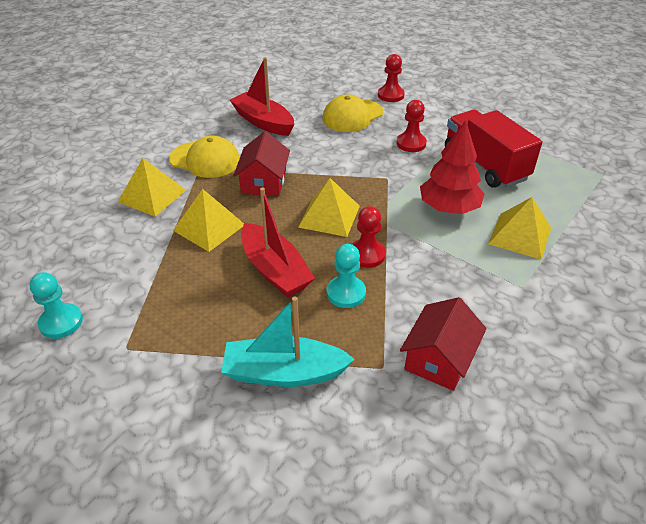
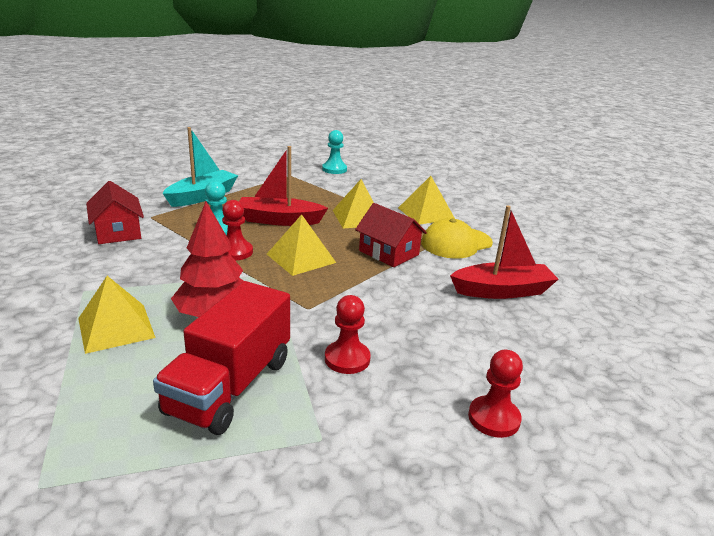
camera: 125 degrees right, 15 degrees down
(352, 116) = (462, 352): yellow cap -> none
(485, 165) = (230, 386): red truck -> red truck turned 105 degrees clockwise

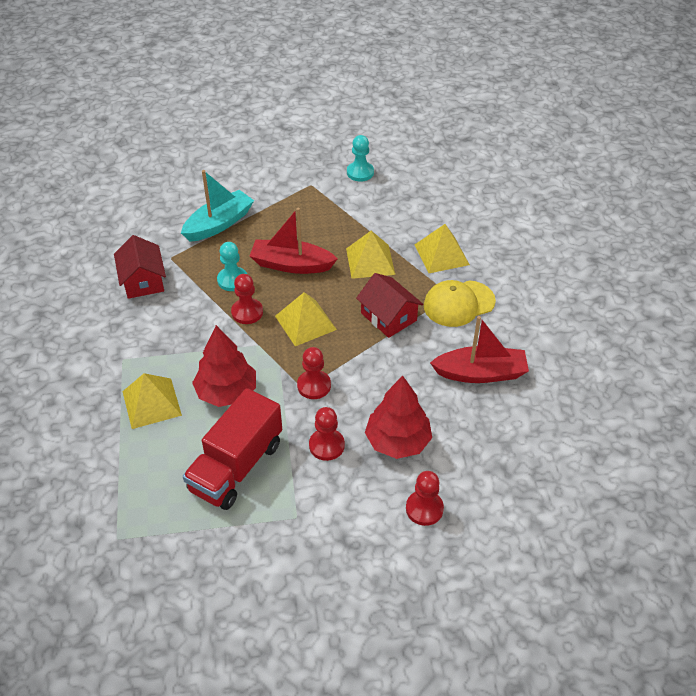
camera: 10 degrees right, 20 degrees up
(320, 306) = (314, 385): none -> red pawn
(433, 351) = (397, 441): none -> red tree

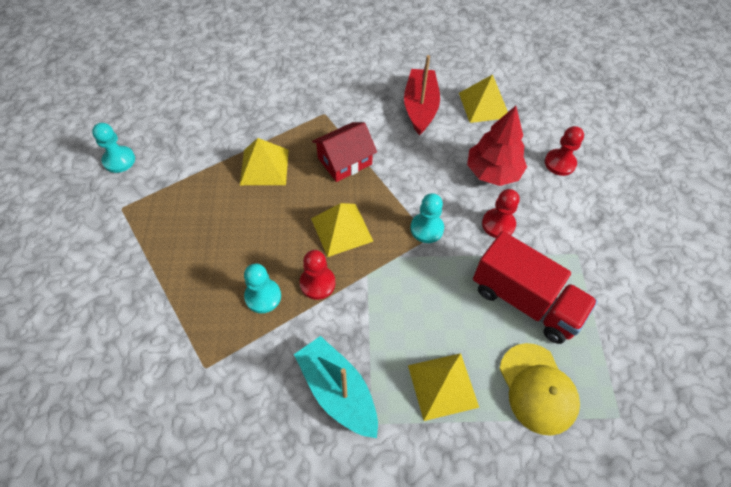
camera: 85 degrees left, 10 degrees up
(143, 281) = (240, 402): red house -> none
(219, 224) = (158, 309): turquoise boat -> turquoise boat (338, 391)
(227, 392) = (431, 307): red tree -> none
(291, 265) = (252, 236): red boat -> none
(314, 385) = (426, 229): red pawn -> turquoise pawn
(441, 254) = (269, 111): yellow pyramid -> yellow pyramid (484, 105)
(458, 303) = (336, 109): yellow cap -> yellow cap (537, 388)

